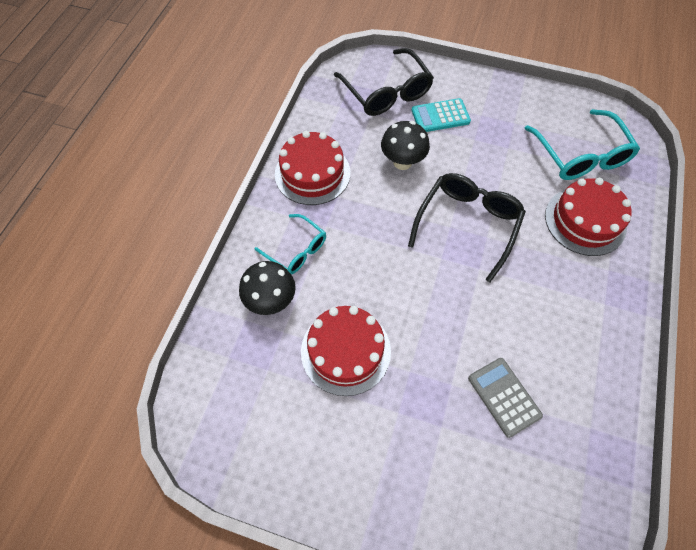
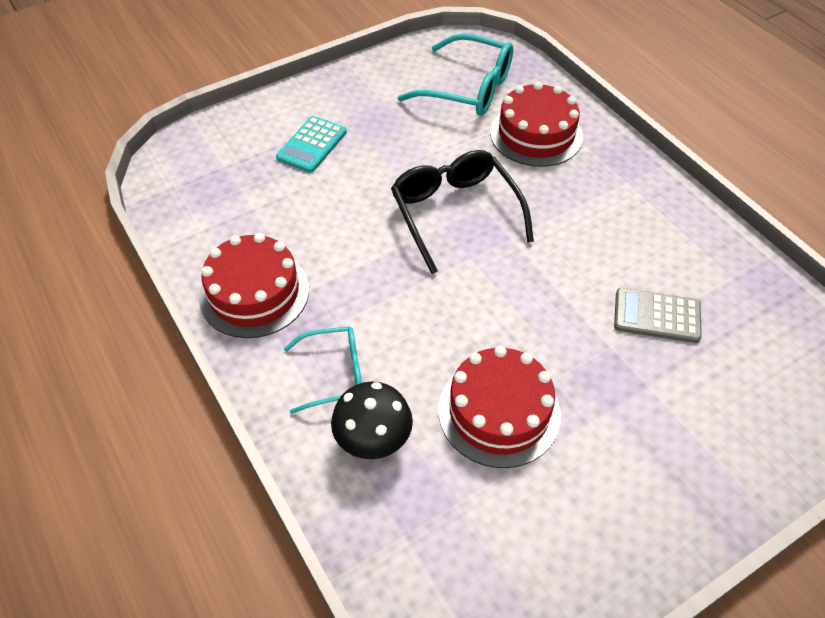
camera: 50 degrees left, 10 degrees down
(386, 92) = (231, 163): black glasses -> none
(402, 162) = (330, 210): black mushroom -> none

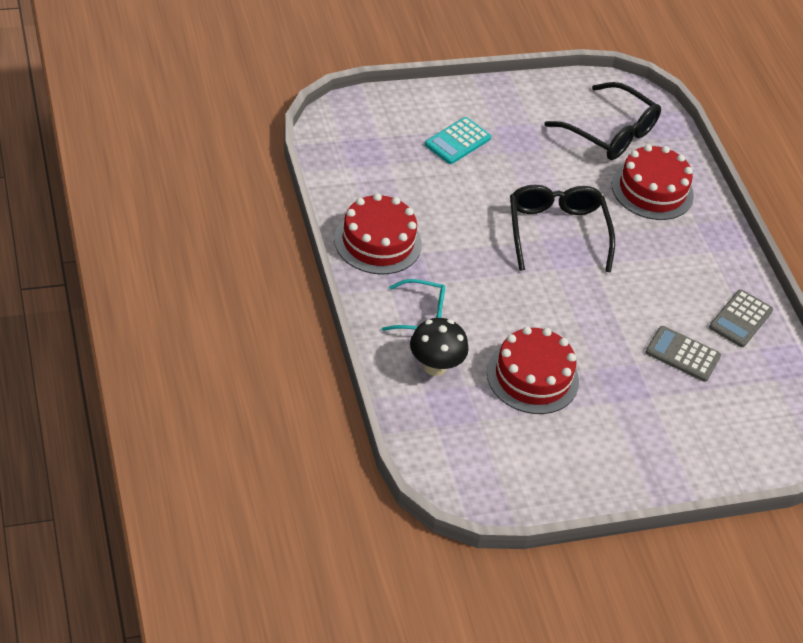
camera: 10 degrees right, 5 degrees down
(468, 88) = (610, 133): turquoise glasses -> black glasses
(696, 249) = (740, 319): none -> grey calculator

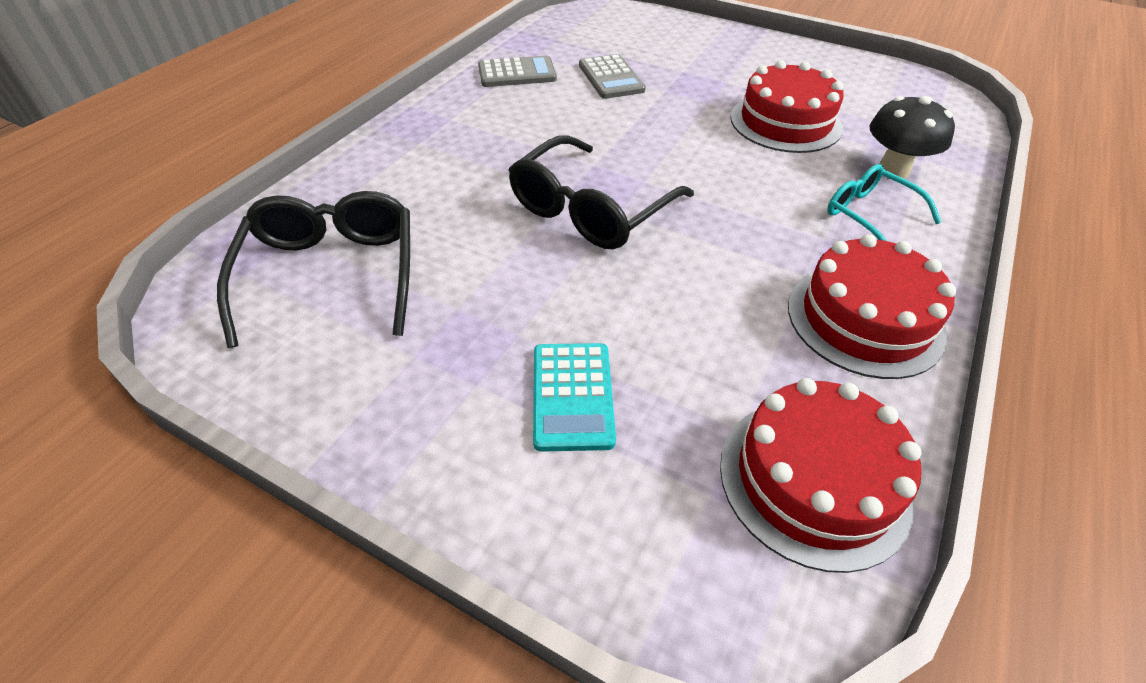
camera: 130 degrees left, 0 degrees up
(457, 141) = (572, 396): turquoise calculator -> turquoise calculator turned 90 degrees clockwise
(652, 190) = (406, 190): red cake -> red cake (814, 480)

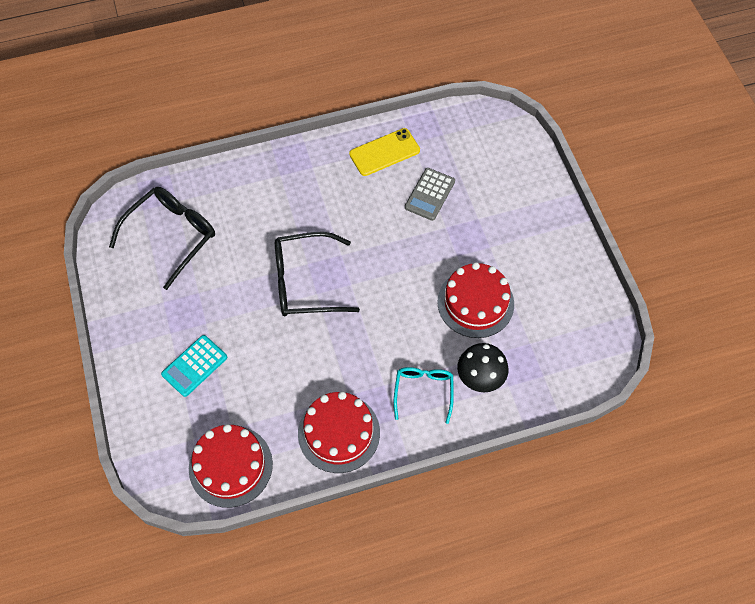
camera: 45 degrees right, 15 degrees up
(517, 73) = (384, 152): grey calculator -> yellow phone

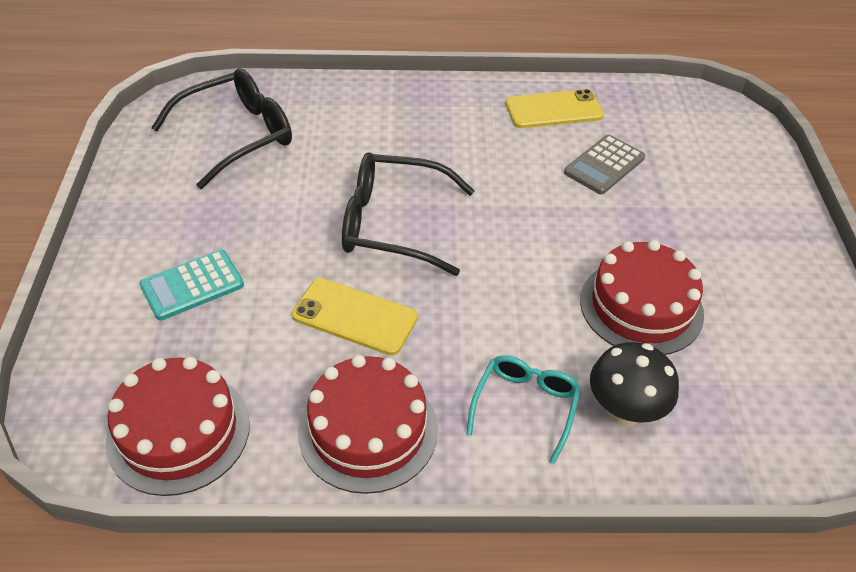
camera: 15 degrees right, 15 degrees down
(305, 359) = (355, 316): none -> yellow phone

